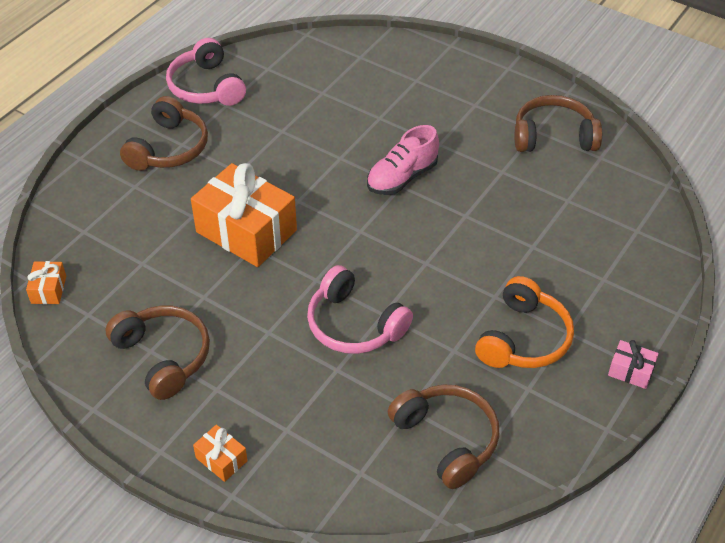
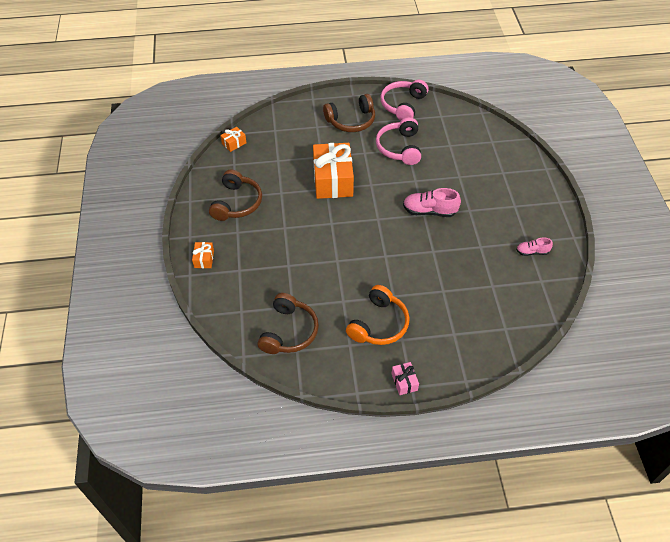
camera: 50 degrees right, 5 degrees up
(354, 325) = (320, 254): pink headphones -> pink headphones (399, 148)
(523, 338) = (379, 324): orange headphones -> orange headphones turned 45 degrees counterclockwise
(553, 136) = (532, 252): brown headphones -> pink shoe

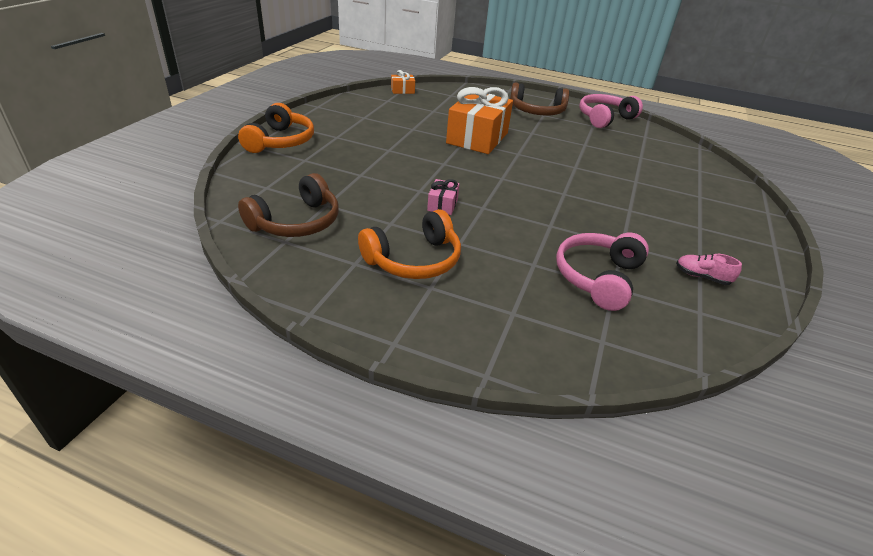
camera: 25 degrees right, 15 degrees down
(204, 259) = (280, 141): orange gift -> orange headphones
(237, 203) = (360, 121): brown headphones -> none
(399, 148) = (576, 141): pink headphones -> pink headphones (598, 277)
(404, 382) = (389, 332): pink gift -> pink gift (442, 205)
(429, 211) = (573, 193): pink shoe -> none

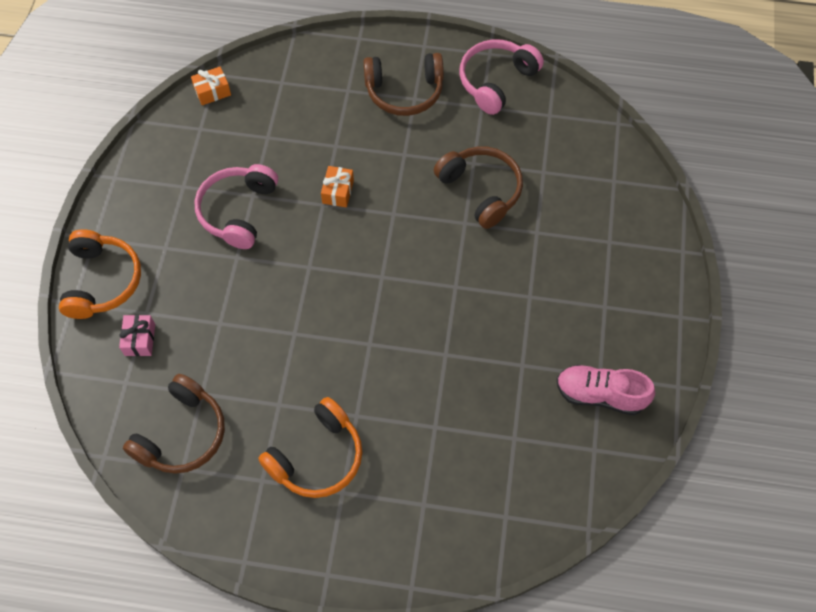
camera: 10 degrees left, 25 degrees up
(442, 205) = (325, 353): pink gift -> pink gift (140, 339)
(477, 138) = (338, 192): orange gift -> orange gift, size x0.44
(590, 156) = (481, 190): none -> brown headphones
(598, 277) = (499, 428): pink headphones -> pink headphones (238, 211)
(702, 277) = (600, 395): pink shoe -> pink shoe, size x1.69

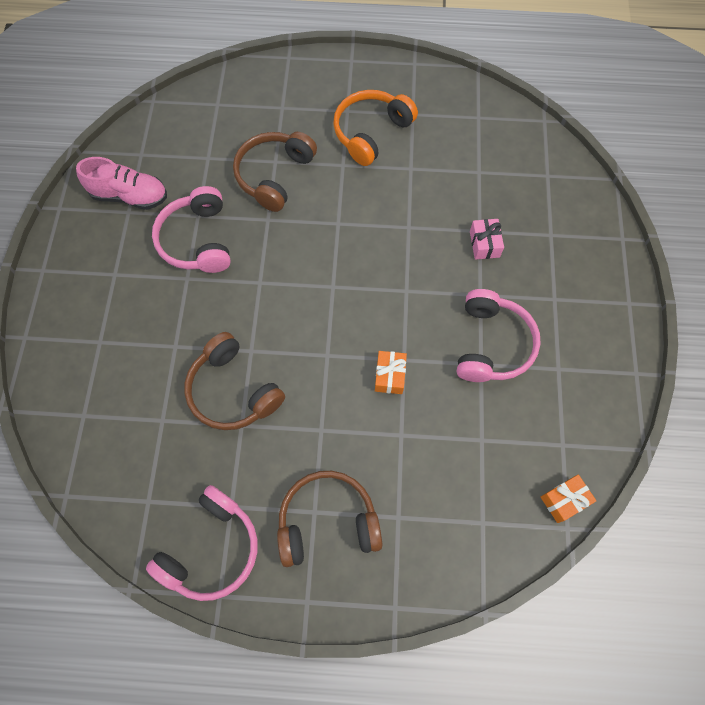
camera: 175 degrees right, 5 degrees up
(102, 281) = (604, 260): orange headphones -> none
(140, 339) = (548, 211): pink gift -> pink gift (484, 244)
(182, 434) = (486, 140): brown headphones -> brown headphones (274, 175)
(521, 336) = (197, 240): none -> pink headphones

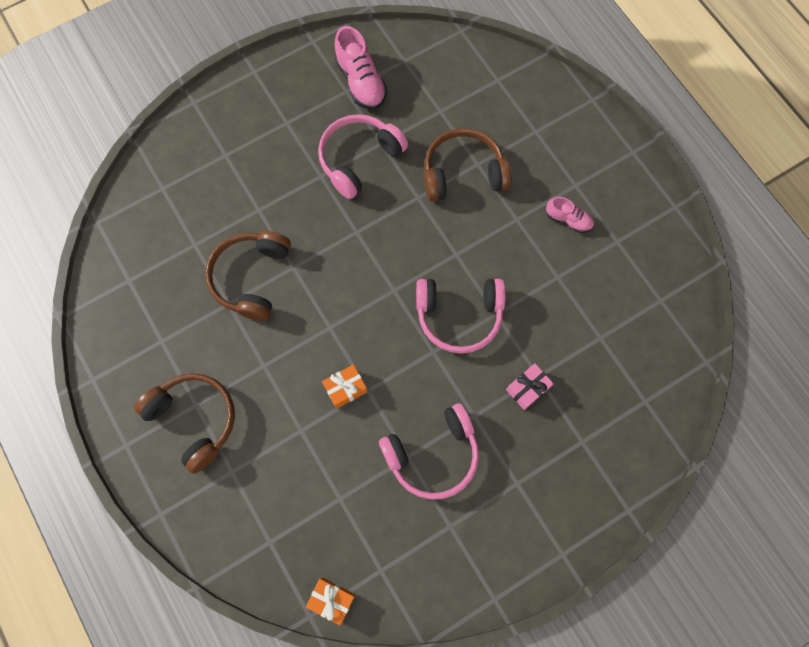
camera: 55 degrees right, 5 degrees up
(211, 549) = (122, 350): pink headphones -> pink headphones (459, 315)
(371, 132) = (568, 220): orange headphones -> pink shoe

